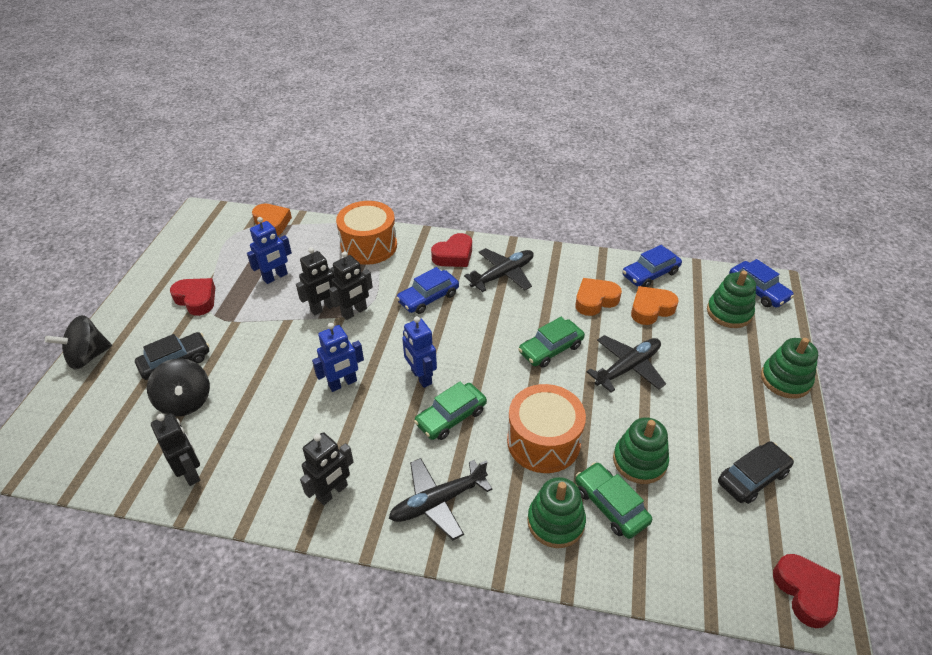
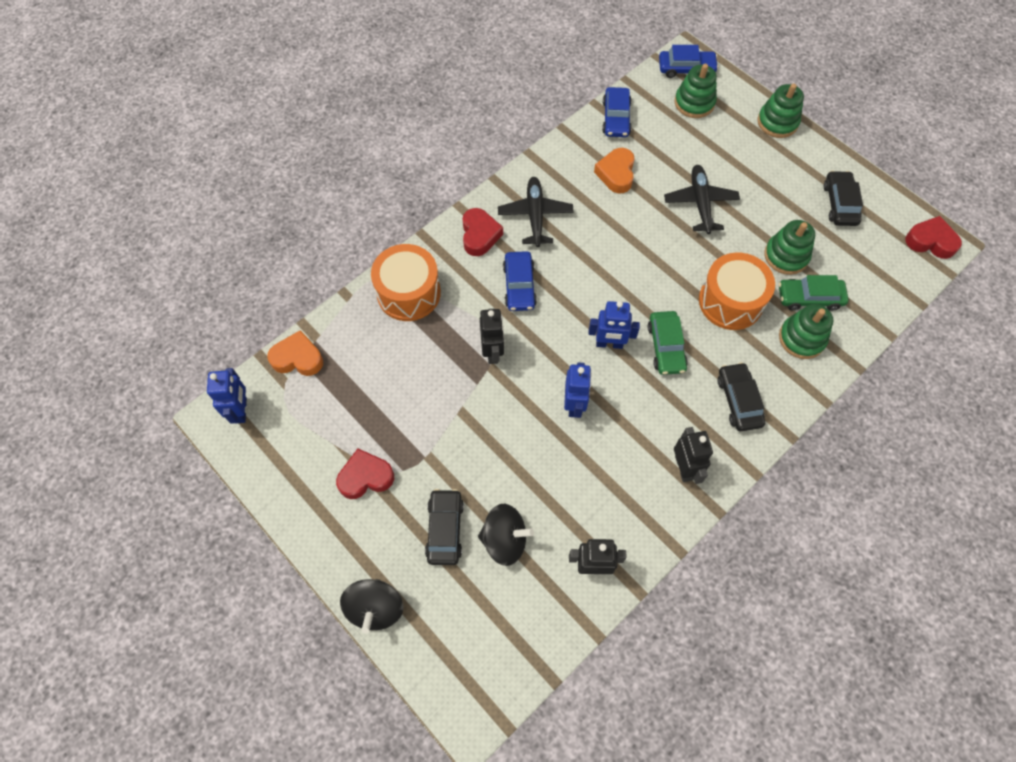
camera: 55 degrees left, 20 degrees up
(275, 277) = (389, 393): blue robot -> blue robot (241, 410)
(323, 308) = (467, 373): black robot -> none
(438, 501) = (739, 400): black plane -> black car
(550, 349) = (645, 238): green car -> none
(651, 309) = (653, 146): orange heart -> none

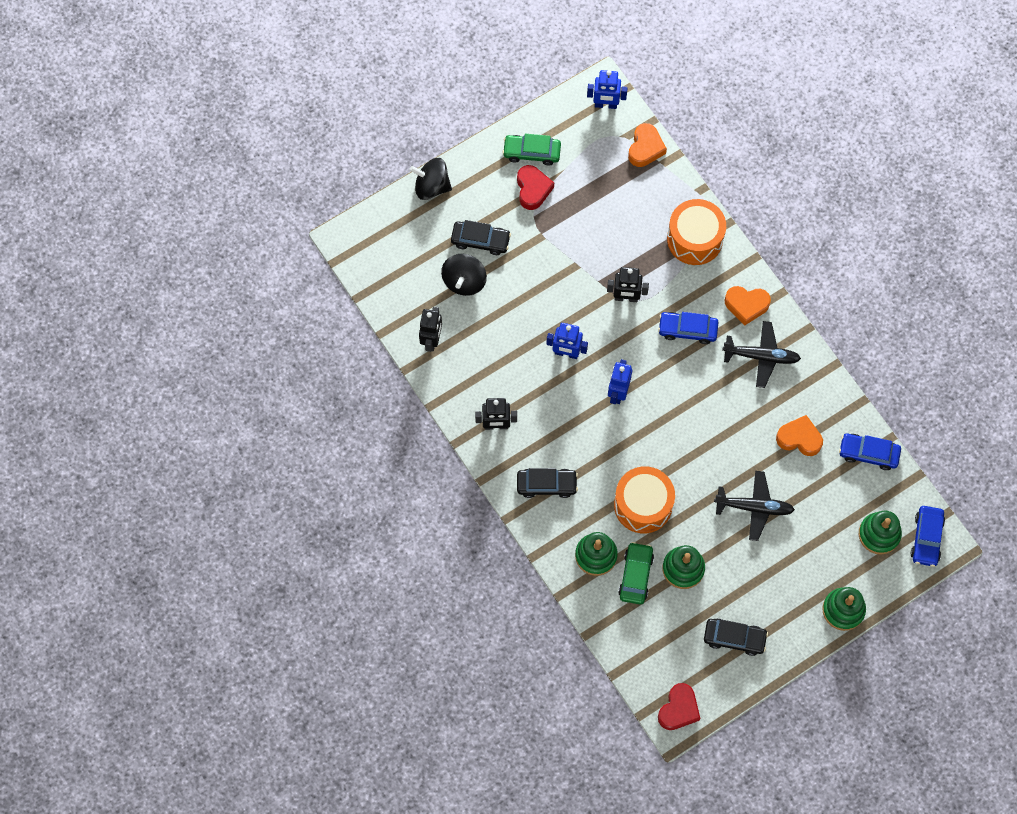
camera: 100 degrees right, 5 degrees up
(479, 235) = (746, 305): red heart -> orange heart
(666, 347) = (607, 438): green car -> green car (532, 152)

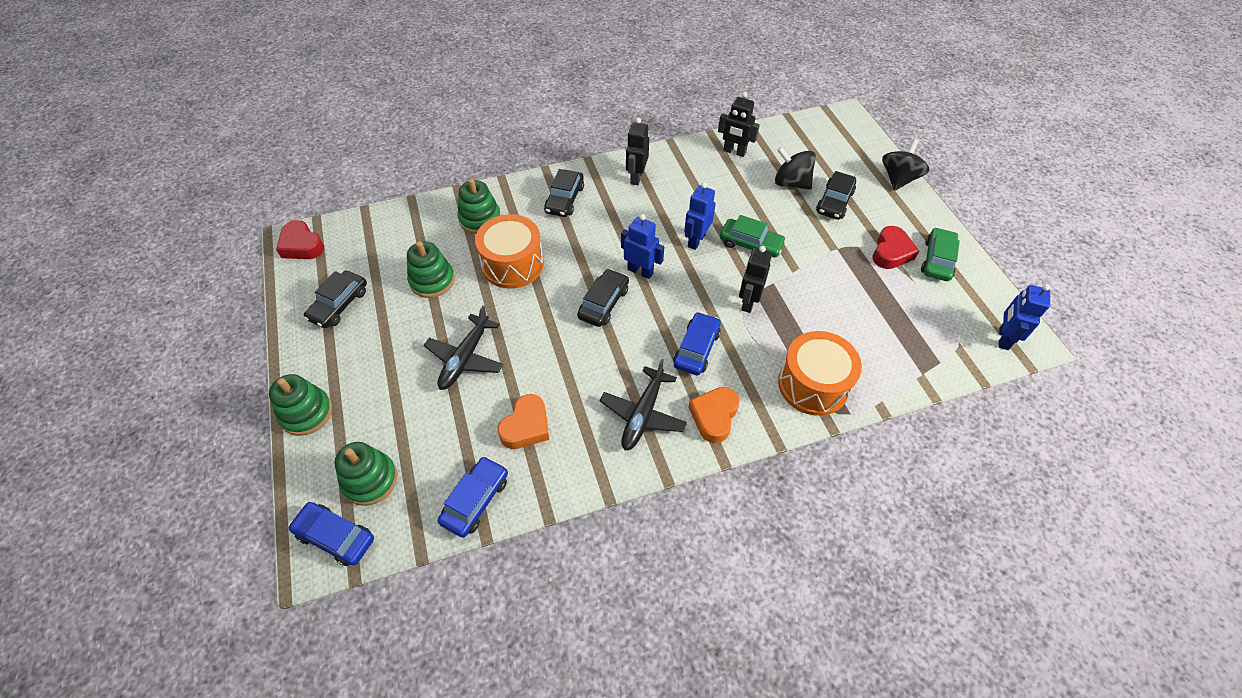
camera: 105 degrees right, 15 degrees down
(533, 189) = (891, 252): red heart -> red heart turned 75 degrees counterclockwise
(636, 575) = (445, 243): green car -> green car (750, 244)
(645, 148) = (942, 364): orange heart -> none
(663, 414) = (603, 303): none -> black car

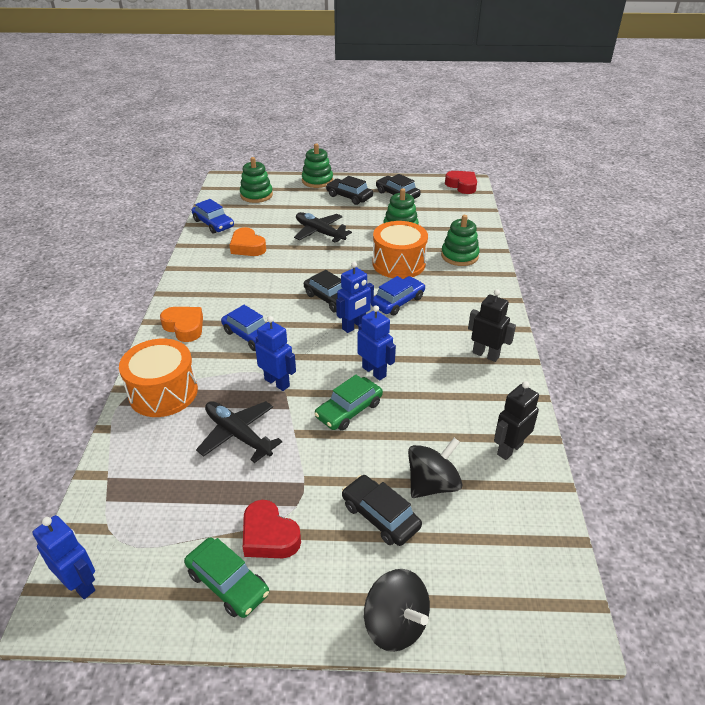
camera: 110 degrees right, 15 degrees down
(302, 245) = (462, 185): red heart -> red heart turned 75 degrees clockwise
(335, 537) = (232, 184): blue car -> blue car (398, 301)
(564, 199) = (468, 303): black car -> black car (349, 196)
(643, 414) = (215, 295): black plane -> black plane (238, 435)
(748, 302) = (277, 382): black robot -> blue robot

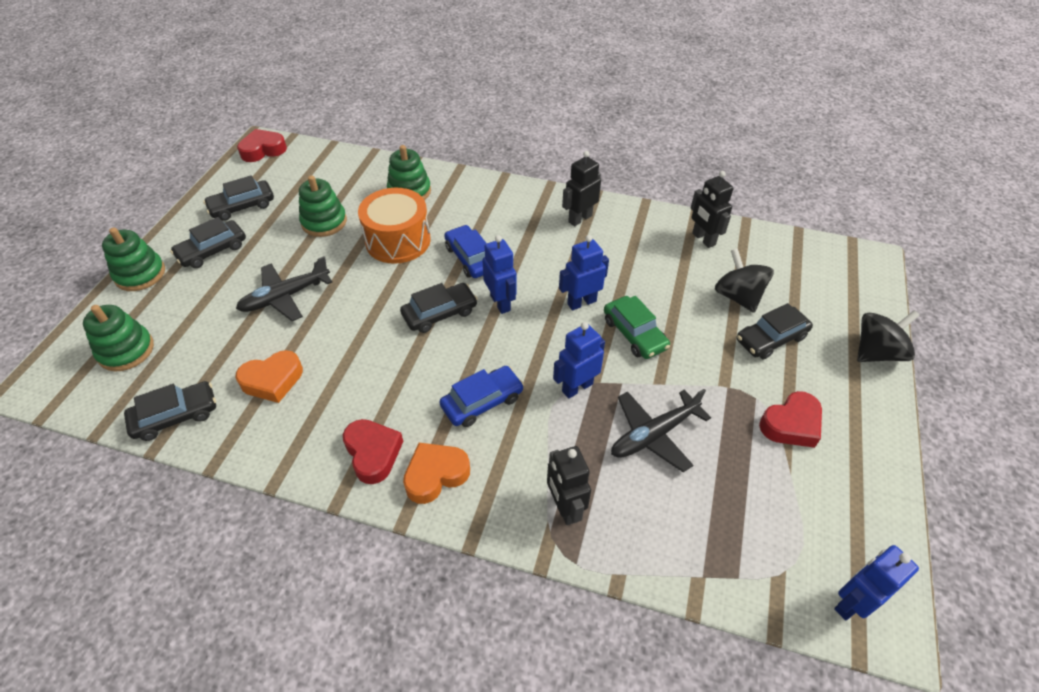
camera: 75 degrees left, 10 degrees up
(163, 392) = (565, 508): orange drum -> black robot
(198, 298) = (373, 453): none -> red heart
(213, 223) = (176, 416): blue car -> black car
(227, 583) = (844, 464): green car -> none

